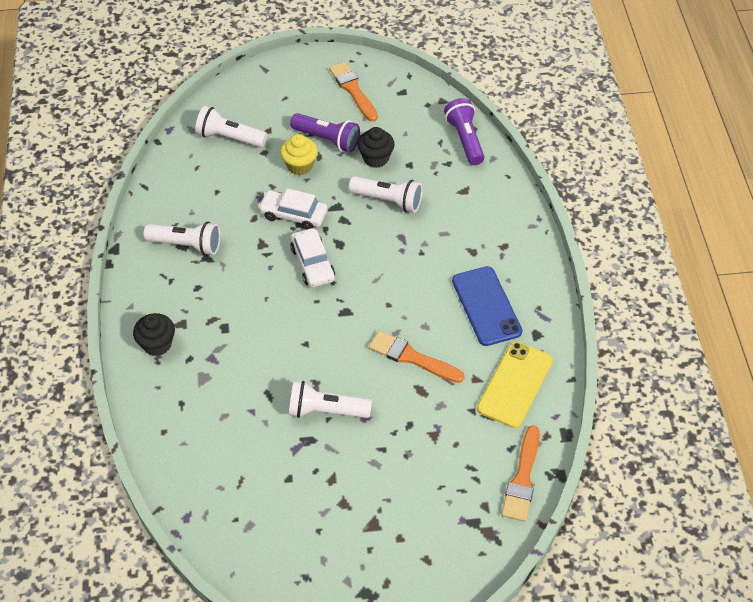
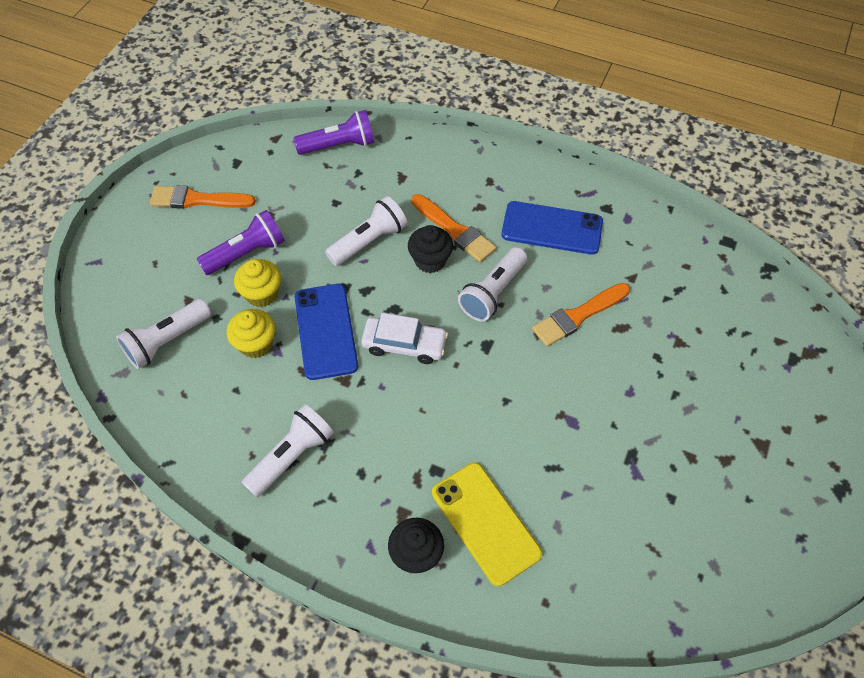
camera: 60 degrees left, 5 degrees up
(258, 183) = (256, 344): none -> yellow cupcake
(293, 214) = (325, 331): white car -> blue phone
(326, 410) = (602, 422): white flashlight -> white flashlight (493, 292)
(376, 158) = (305, 225): black cupcake -> black cupcake (430, 260)
(465, 139) = (339, 145): purple flashlight -> purple flashlight turned 150 degrees clockwise
(515, 384) = (654, 251): yellow phone -> yellow phone (485, 523)
(522, 478) = (761, 297): orange brush -> orange brush (454, 230)

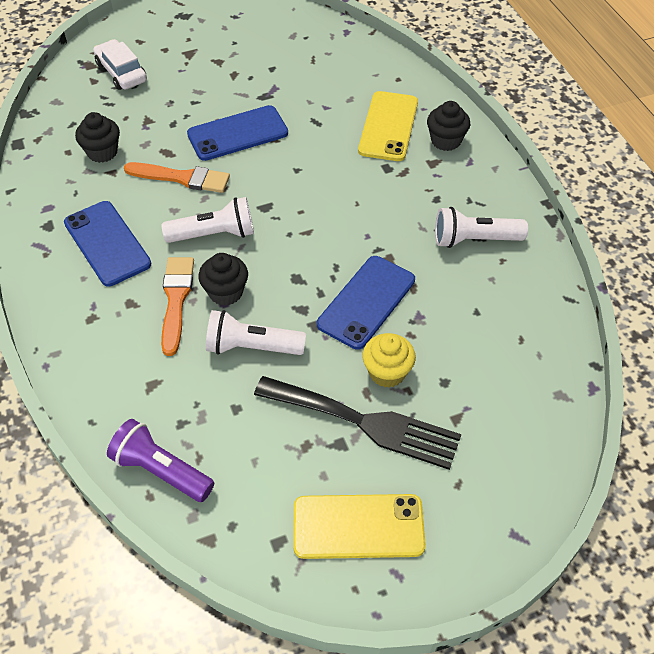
camera: 135 degrees left, 5 degrees down
(167, 341) = (503, 394): white flashlight -> none
(197, 200) = (358, 526): orange brush -> yellow phone
(246, 253) = (365, 423): purple flashlight -> black fork
(256, 344) = (430, 334): yellow cupcake -> none
(404, 344) = (320, 249): white car -> white car (121, 72)
(596, 393) = (238, 134): none -> blue phone
(664, 286) = (102, 152): none -> black cupcake

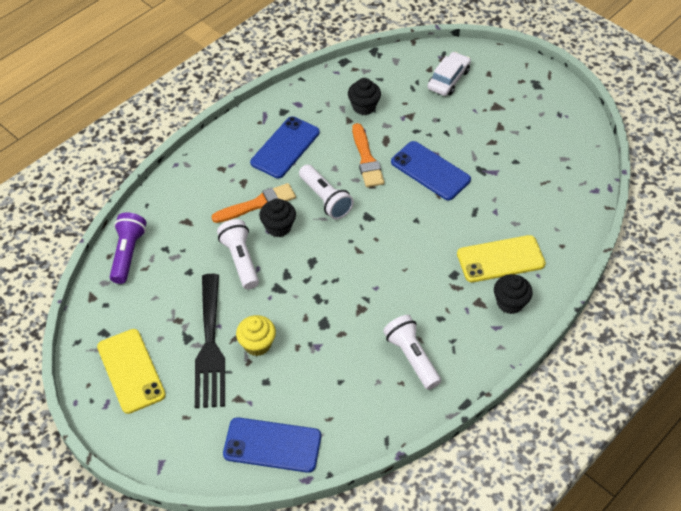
camera: 65 degrees right, 0 degrees up
(366, 302) = (312, 310): blue phone -> blue phone (272, 445)

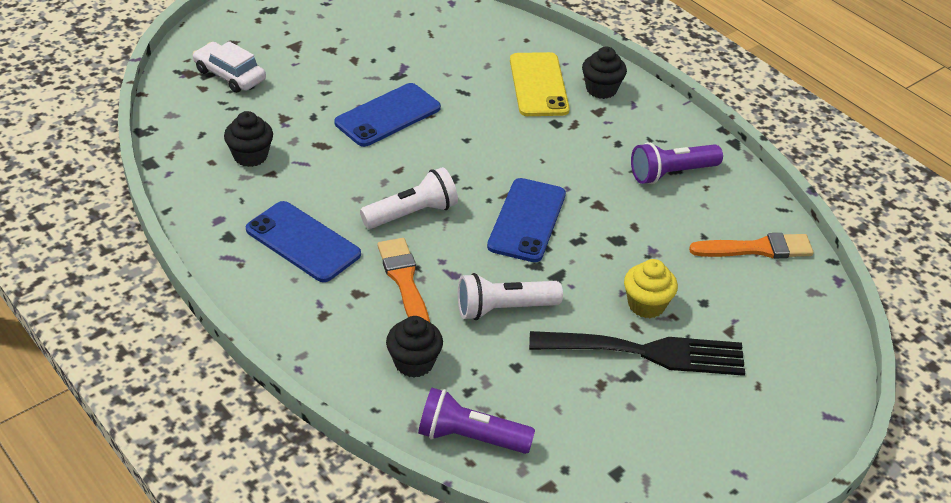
camera: 85 degrees left, 10 degrees down
(131, 371) = (685, 442): yellow phone -> none
(272, 445) = (795, 305): blue phone -> blue phone (527, 220)
(278, 227) = (452, 264): black cupcake -> black cupcake (414, 363)
(366, 159) = (350, 167): orange brush -> orange brush (756, 249)
(412, 357) = (671, 173): white flashlight -> purple flashlight

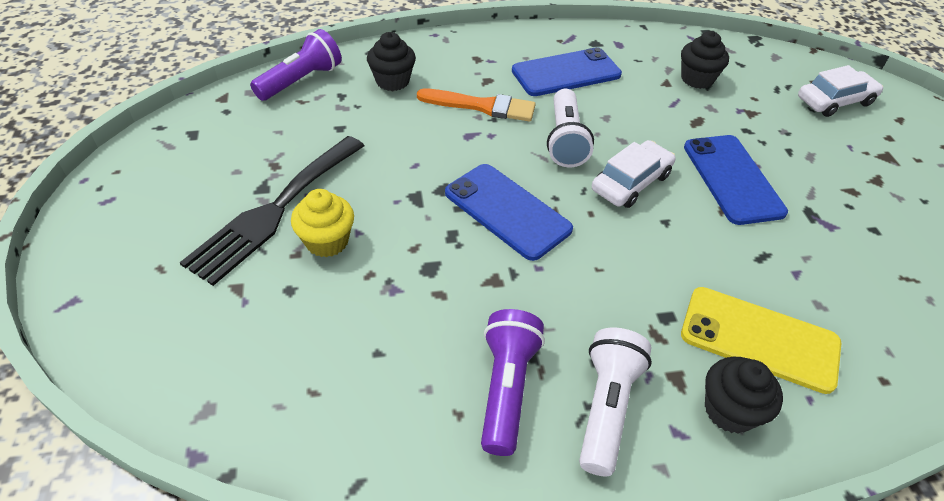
camera: 120 degrees right, 5 degrees up
(436, 165) = (631, 182): none -> white car
(504, 308) = (405, 147): white flashlight -> white flashlight (606, 407)
(756, 249) = (316, 396): orange brush -> none

